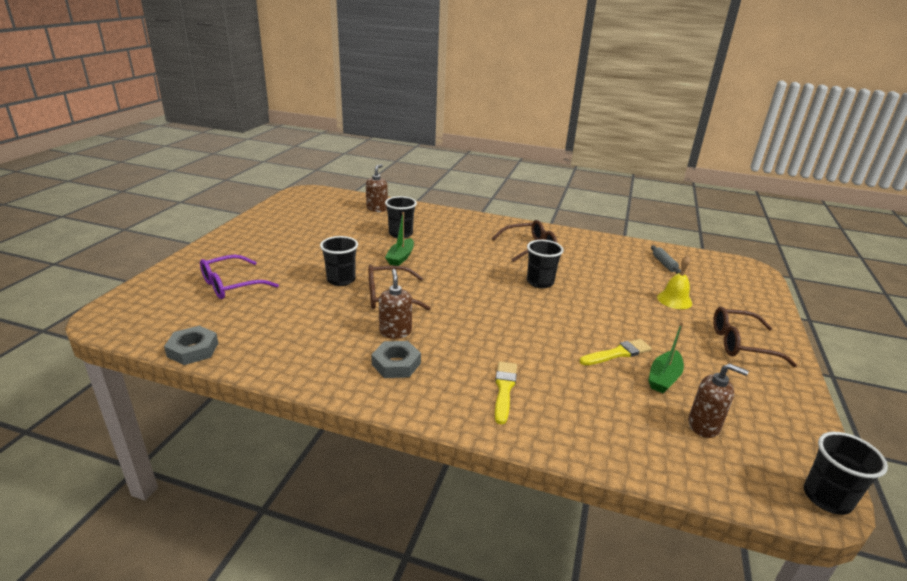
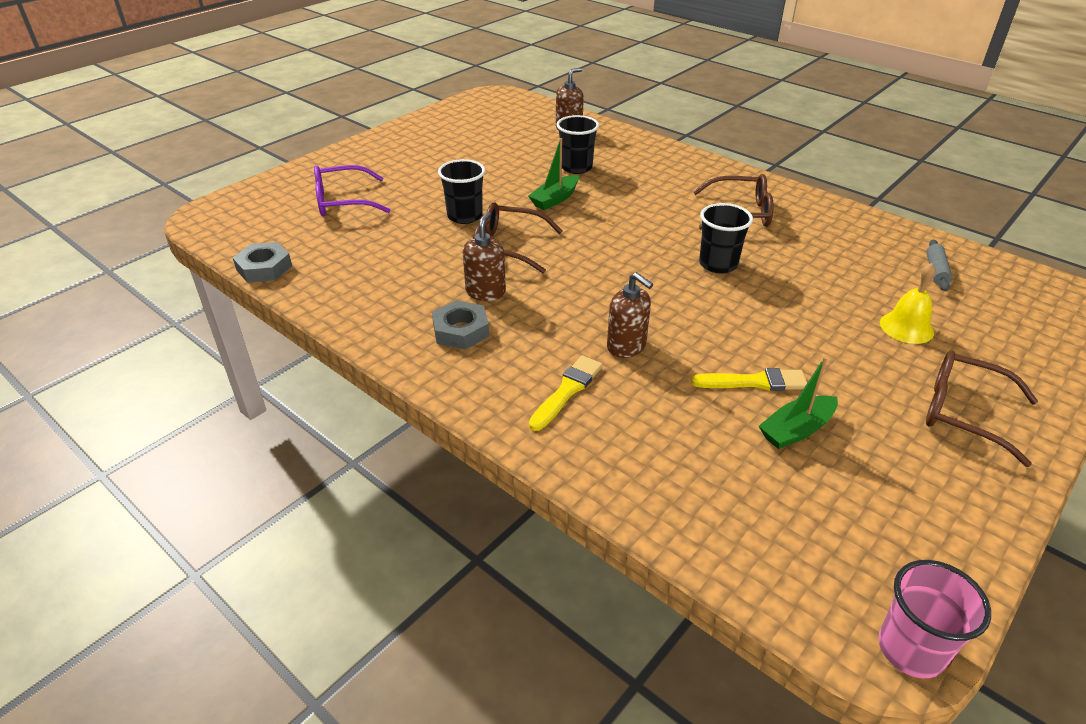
camera: 25 degrees right, 10 degrees up
(704, 425) = (803, 505): brown soap dispenser -> brown soap dispenser (626, 346)
(827, 498) = (911, 649): black cup -> pink cup

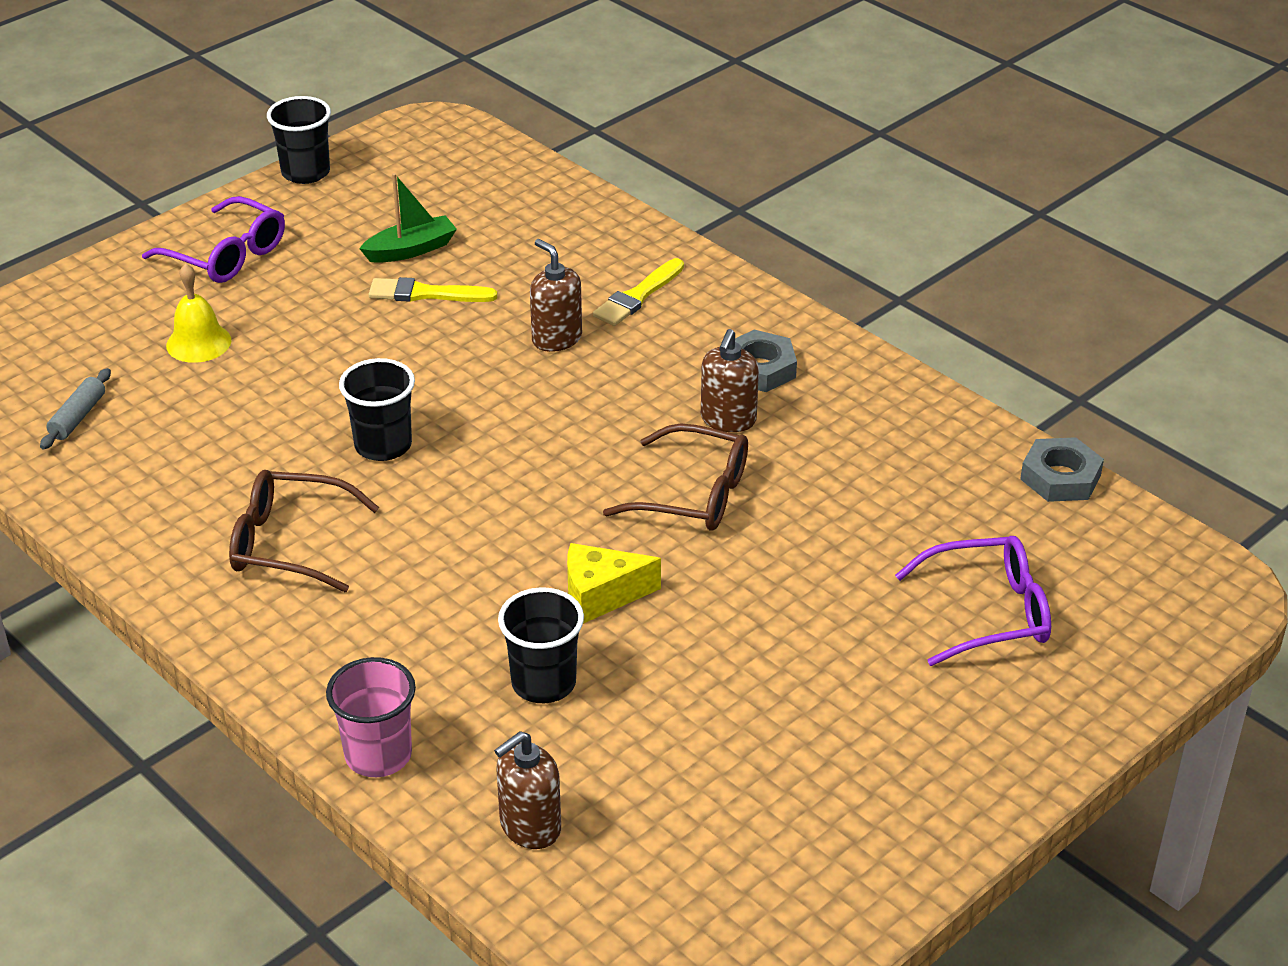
camera: 175 degrees left, 0 degrees up
(465, 216) = (764, 563): black cup -> black cup (305, 173)
(555, 199) = (601, 595): green boat -> yellow cheese
(911, 649) = (421, 123): pink cup -> pink cup (378, 755)
(963, 413) = (227, 255): brown glasses -> purple glasses

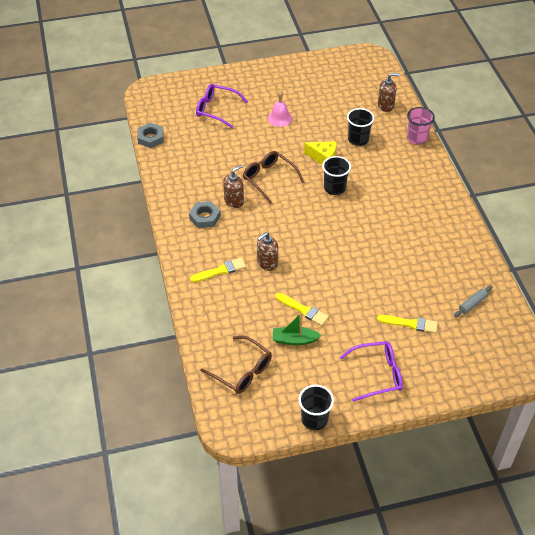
camera: 150 degrees left, 10 degrees up
(198, 343) = (410, 324): yellow bell -> yellow brush
(227, 255) = (377, 374): purple glasses -> purple glasses turned 105 degrees clockwise
(289, 543) = (413, 215): brown glasses -> brown glasses (242, 371)
(383, 445) = (361, 241): black cup -> black cup (334, 188)
(556, 338) = (267, 263): brown soap dispenser -> brown soap dispenser turned 60 degrees clockwise
(801, 657) = (280, 118): none -> pink bell

